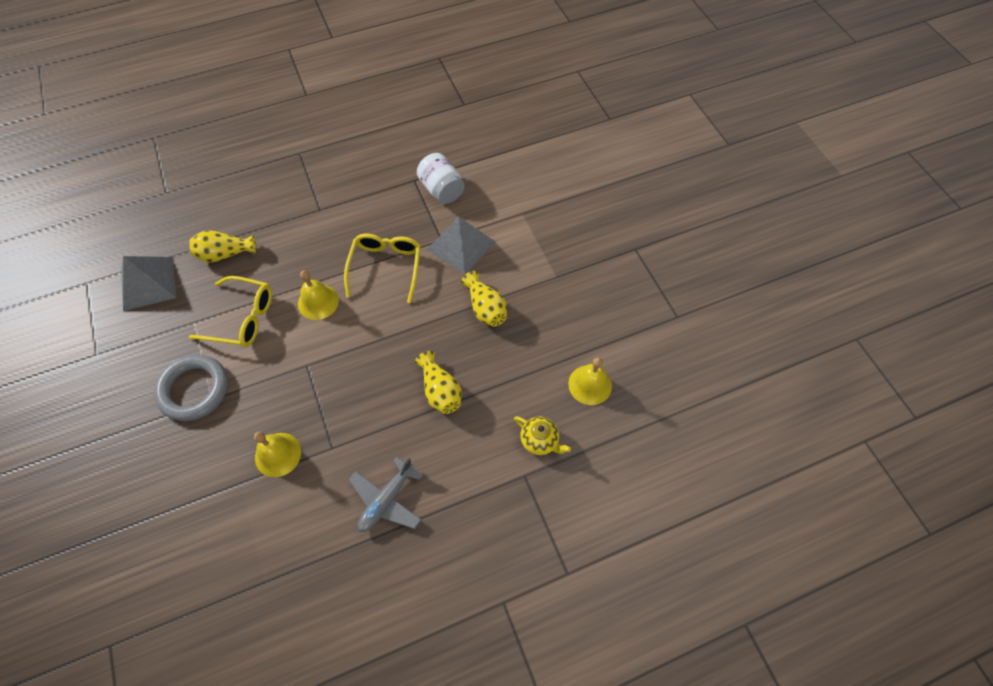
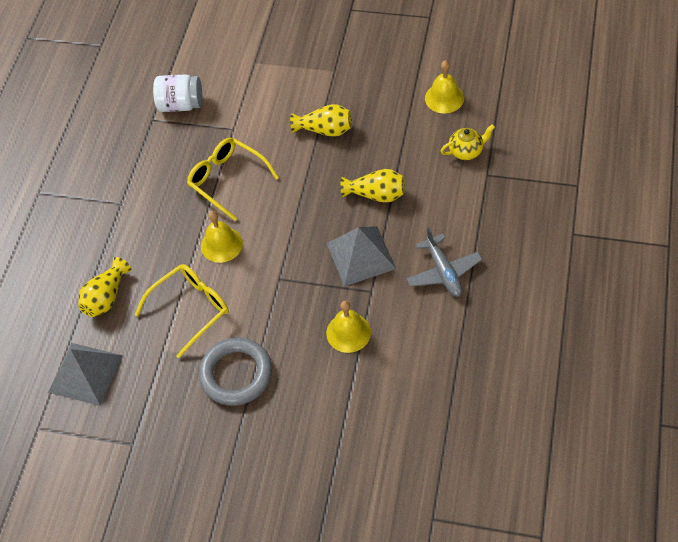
camera: 50 degrees left, 5 degrees down
(461, 245) = (250, 118): grey pyramid -> grey pyramid (360, 255)

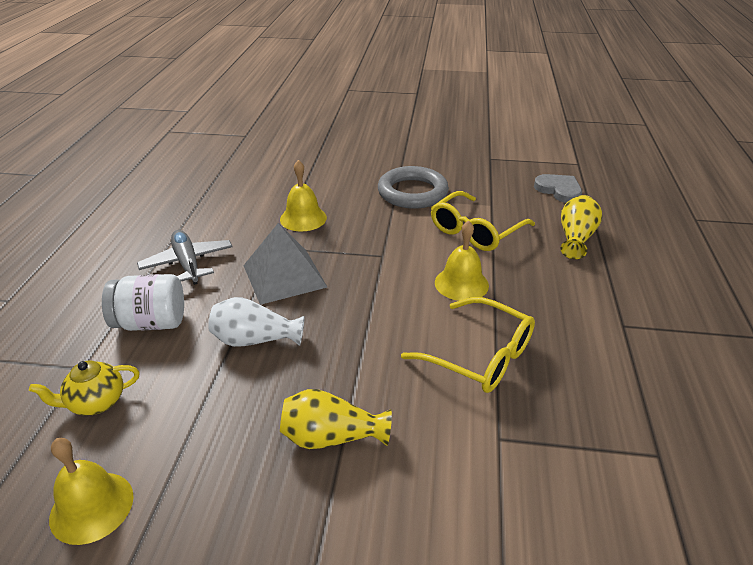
camera: 170 degrees right, 20 degrees down
(85, 373) = (559, 190): grey pyramid -> grey heart
(181, 105) = (621, 487): white jar -> white jar (151, 323)
(376, 195) = (255, 340): yellow vase -> white vase

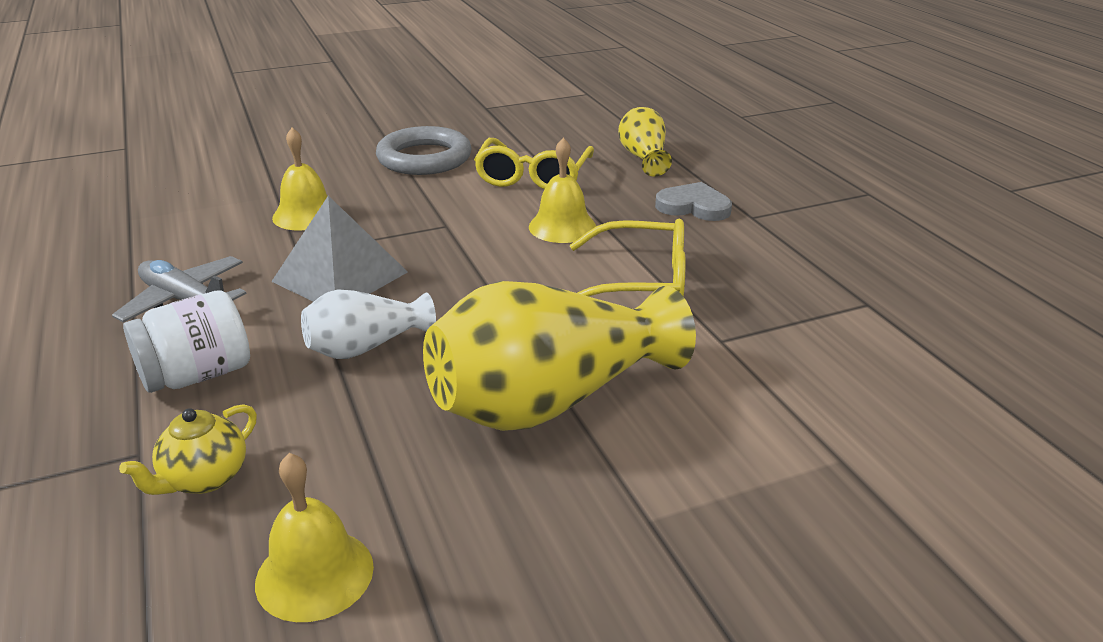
camera: 30 degrees left, 5 degrees down
(331, 437) = (550, 400): yellow vase -> yellow vase, size x1.91
(559, 190) = (589, 121): grey heart -> grey heart (693, 206)

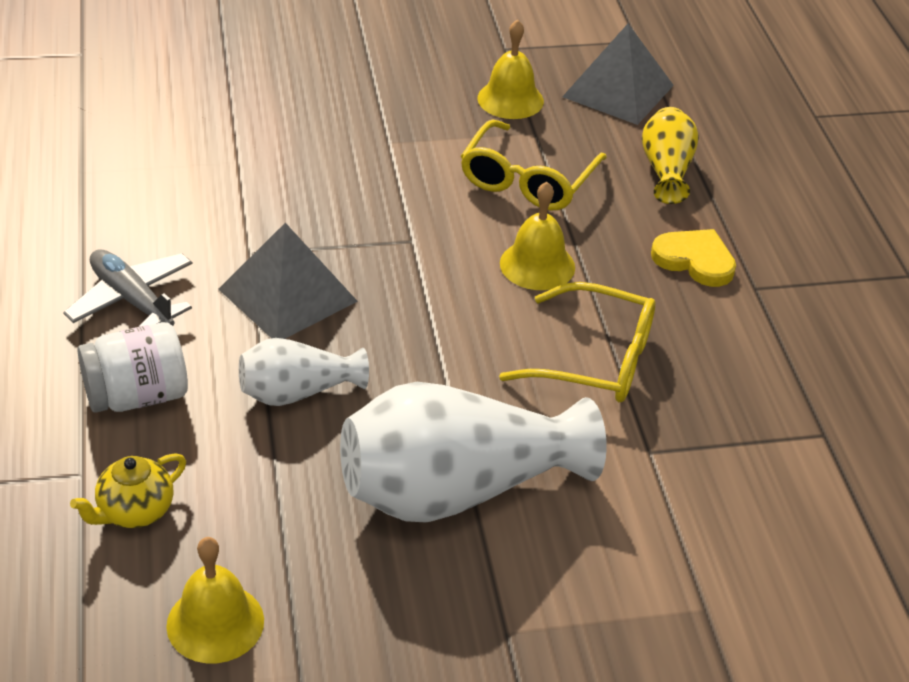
camera: 10 degrees right, 10 degrees up
(306, 215) = (266, 198): yellow bell -> yellow bell (510, 99)
(424, 158) = (411, 128): grey ring -> none
(550, 400) = (457, 490): yellow vase -> white vase
(584, 120) = (618, 91): none -> grey pyramid
(693, 206) = (695, 260): grey heart -> yellow heart

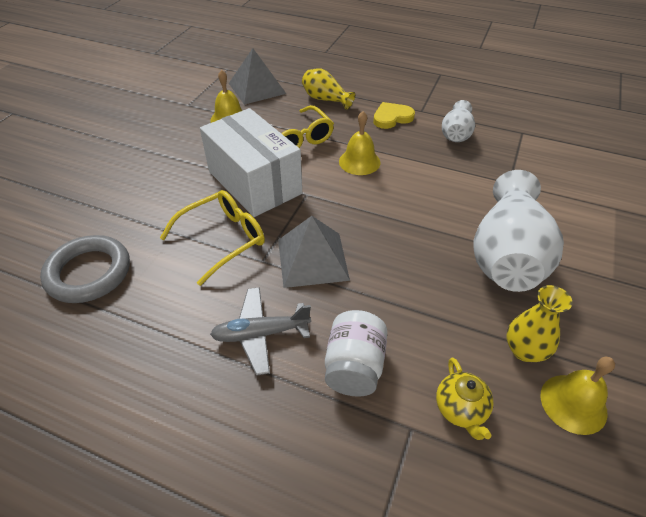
camera: 55 degrees left, 5 degrees up
(124, 129) = (89, 273): none -> grey ring
(275, 552) = (524, 350): none -> yellow vase
(298, 392) = (397, 287): white vase -> white vase (456, 134)
(392, 183) = (254, 182): none -> white box
(595, 359) = (438, 172): yellow glasses -> yellow glasses (223, 239)

